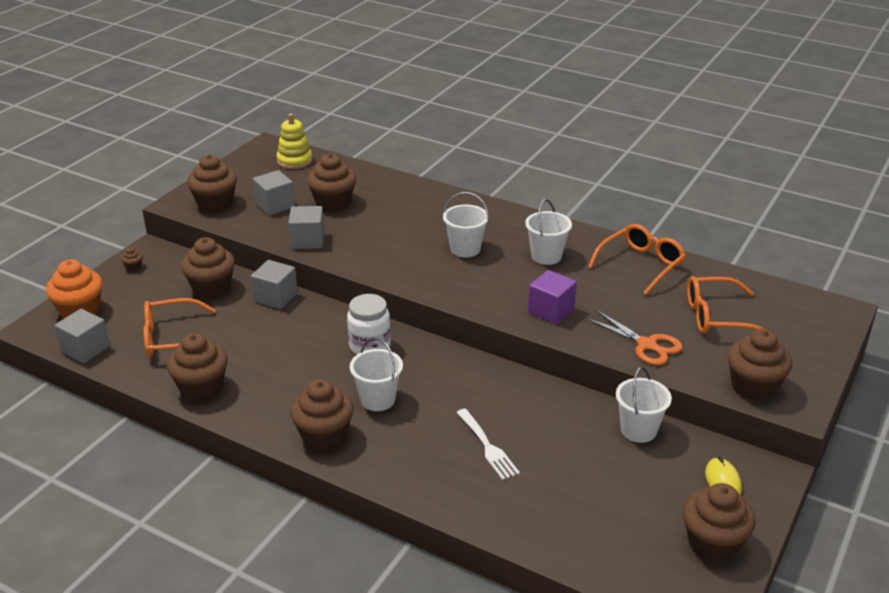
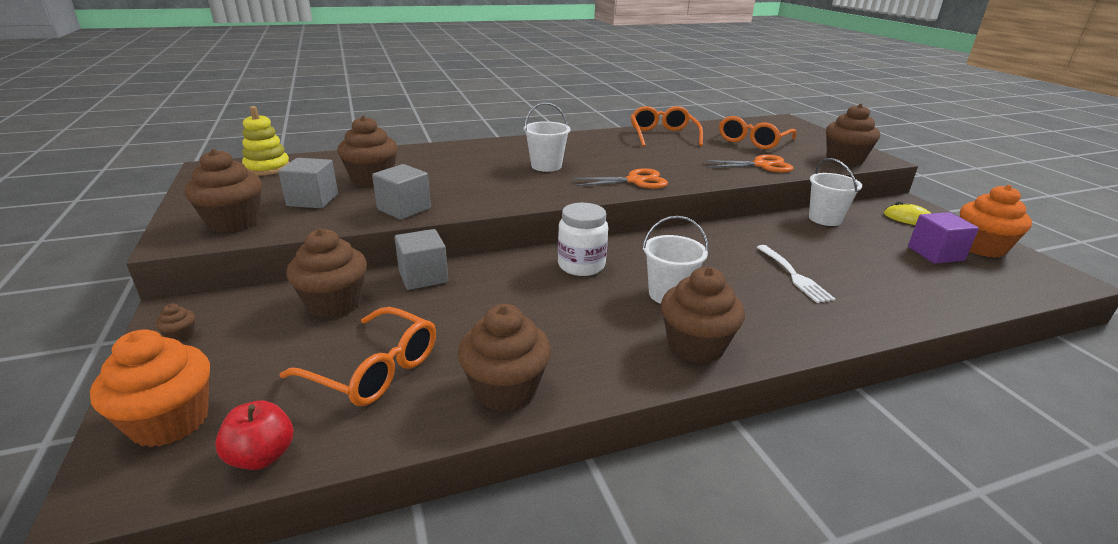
camera: 50 degrees left, 5 degrees down
(85, 349) = (262, 456): grey cube -> red apple
(172, 338) = (374, 369): orange glasses -> orange glasses turned 90 degrees counterclockwise
(487, 446) = (794, 275): white fork -> white fork turned 60 degrees clockwise
(498, 299) = (635, 181): none -> orange scissors
(546, 256) = (605, 150): white bucket -> none
(551, 311) = (678, 173): purple cube -> purple cube (935, 254)
(713, 544) = (981, 247): brown cupcake -> orange cupcake

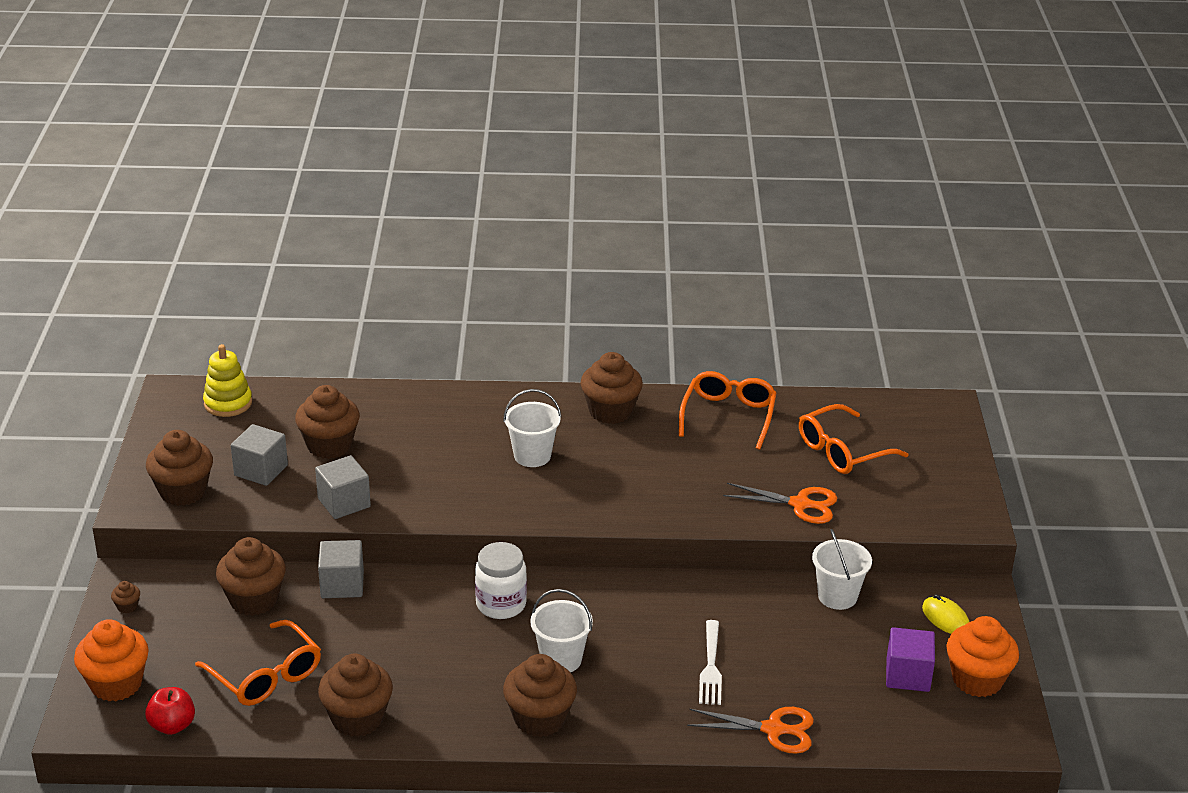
camera: 20 degrees right, 5 degrees up
(635, 181) = (617, 504): orange scissors -> orange scissors (774, 729)
(844, 160) = (926, 514): brown cupcake -> brown cupcake (610, 411)

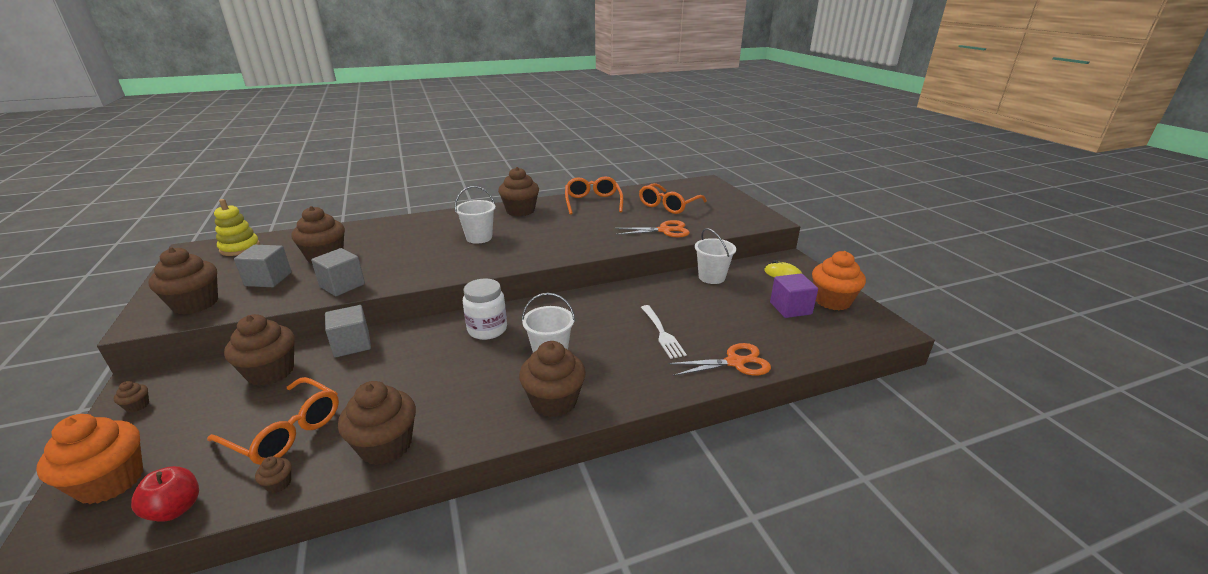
camera: 20 degrees left, 5 degrees down
(257, 728) = (279, 484): none -> brown cupcake

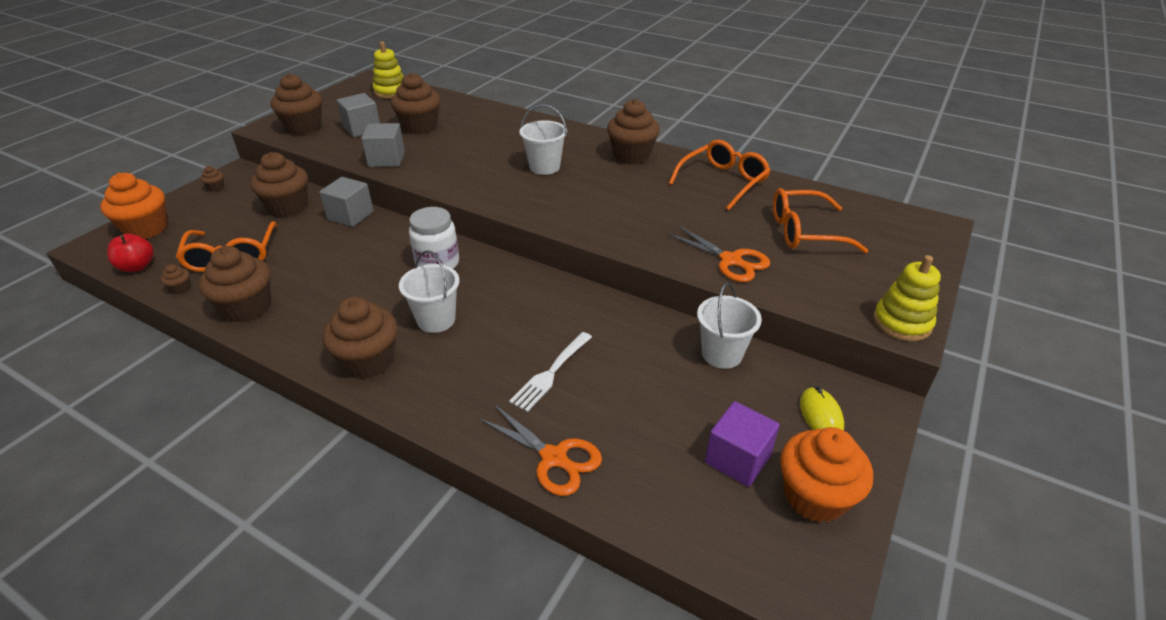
camera: 50 degrees right, 10 degrees up
(764, 219) = (902, 323): none -> yellow stacking toy

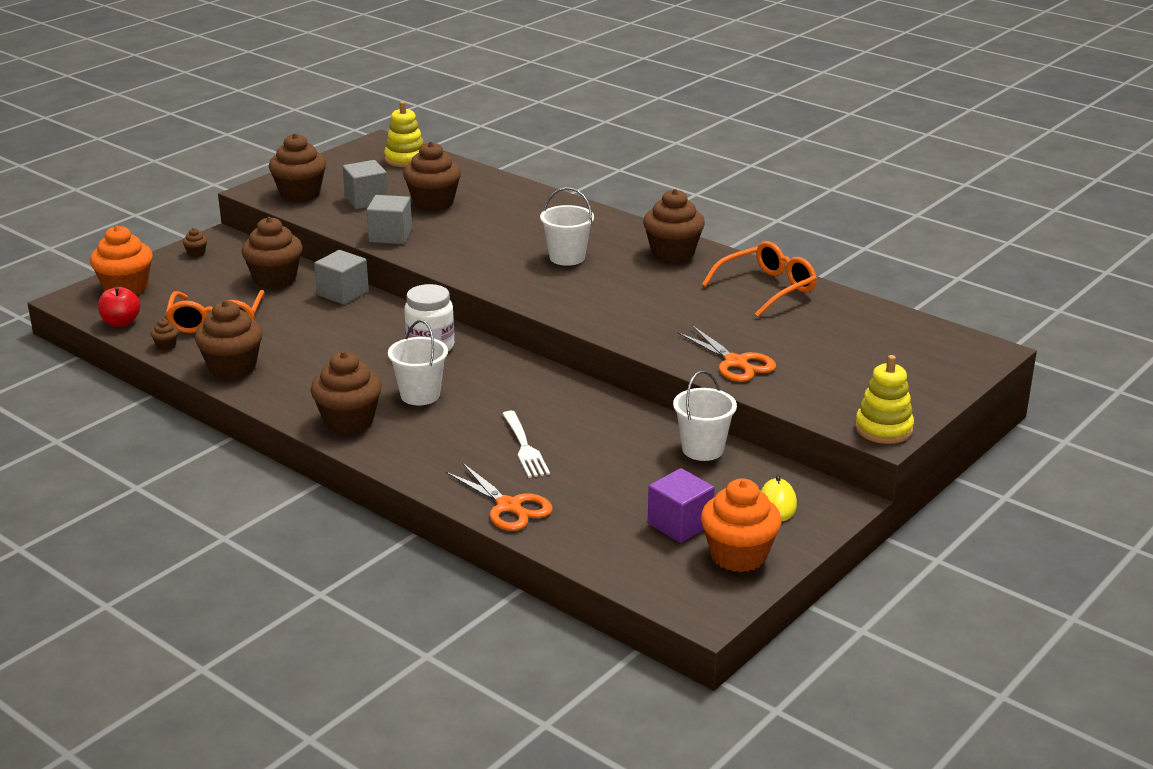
camera: 10 degrees right, 10 degrees down
(551, 373) = (524, 447): white fork -> white fork turned 60 degrees counterclockwise
(805, 231) = (832, 344): orange glasses -> none

